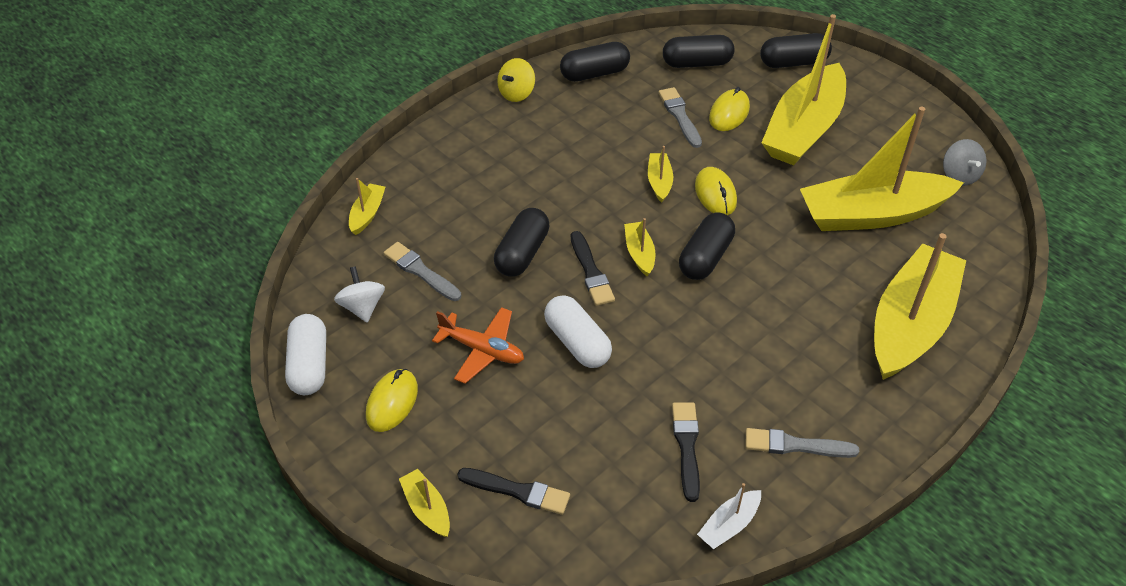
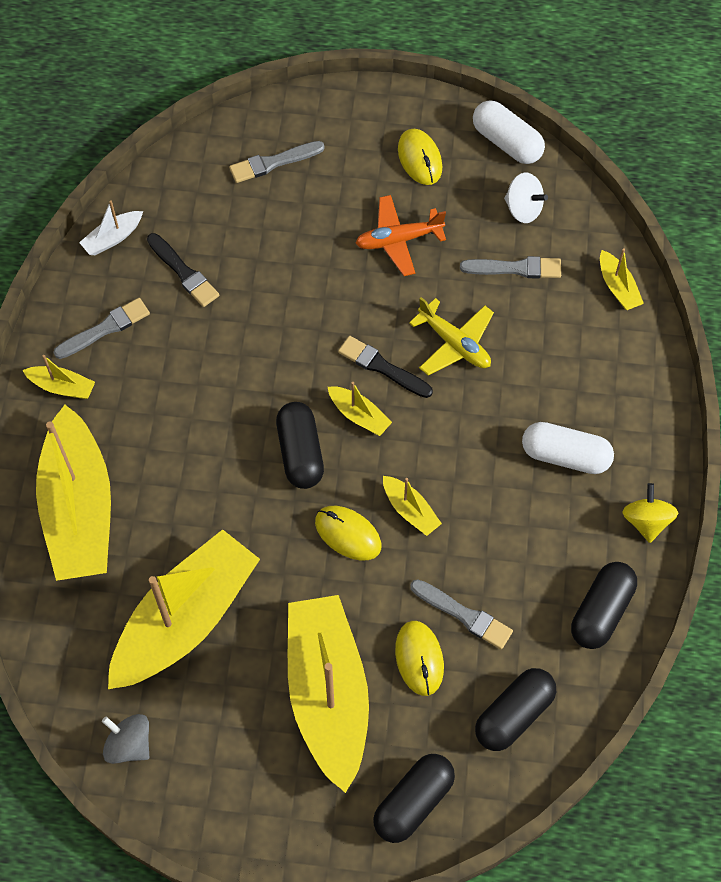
camera: 140 degrees right, 15 degrees up
(427, 508) = (321, 113): yellow boat -> yellow boat (62, 387)
(517, 491) = (274, 162): black brush -> grey brush
(522, 253) = (454, 343): black capsule -> yellow plane
(577, 342) = (334, 296): white capsule -> white capsule (565, 455)
(729, 525) = (113, 238): white boat -> white boat turned 135 degrees counterclockwise

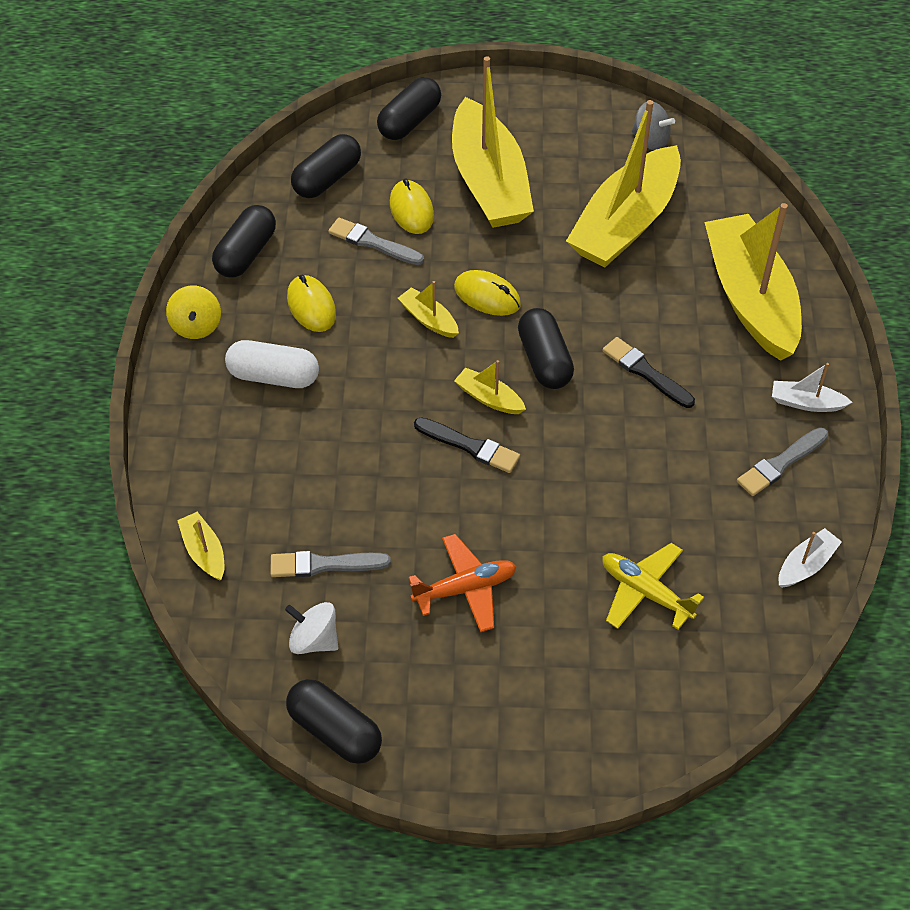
camera: 175 degrees right, 10 degrees down
(62, 387) = (806, 403): yellow boat -> white boat
(183, 272) = (711, 531): black brush -> black brush (646, 372)
(274, 162) = (634, 678): grey brush -> none
(419, 159) = (448, 697): yellow mouse -> yellow mouse (311, 306)
(454, 343) = (392, 476): yellow plane -> yellow plane (645, 592)
(506, 142) = (335, 730): white capsule -> black capsule

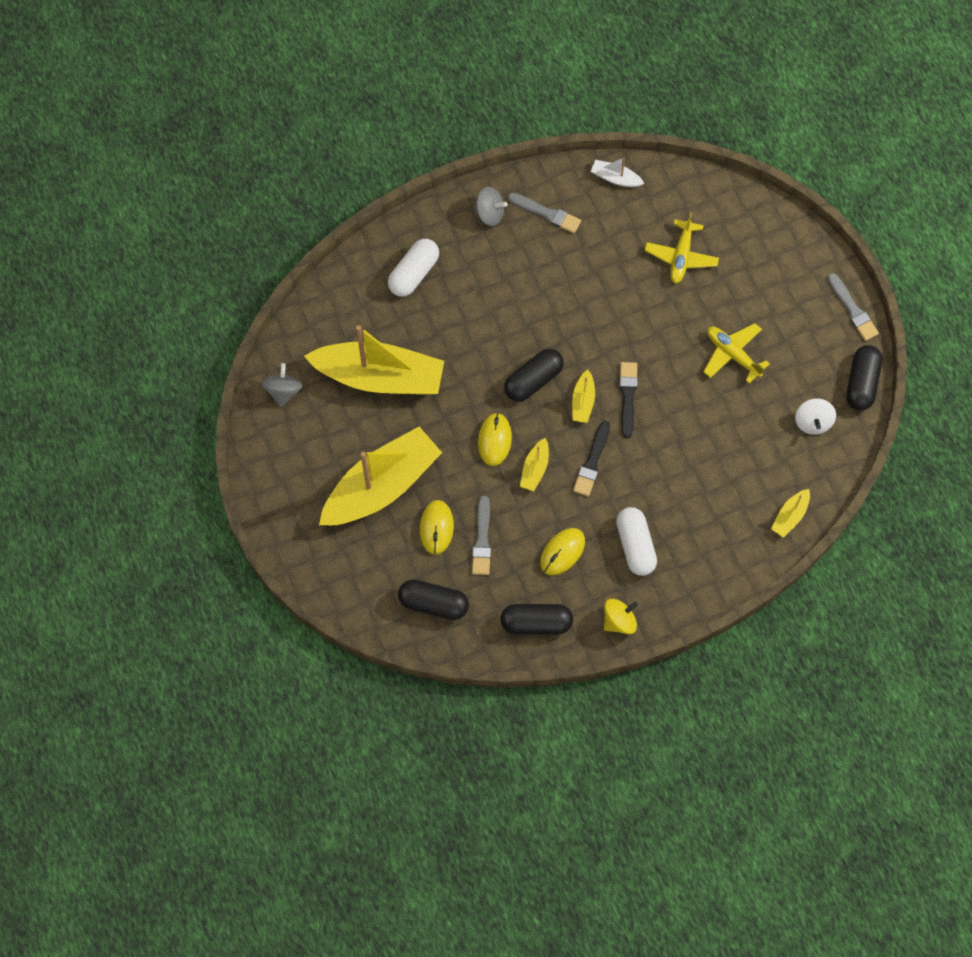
camera: 115 degrees left, 15 degrees up
(325, 564) = (760, 441): grey brush -> grey brush (852, 309)
(409, 121) = (342, 573): black capsule -> none
(411, 210) = (436, 528): yellow mouse -> yellow mouse turned 45 degrees counterclockwise
(465, 588) = (733, 354): orange plane -> yellow plane
(646, 372) = (512, 315): black brush -> black brush (592, 461)
(750, 298) = (414, 273): yellow boat -> white capsule
(806, 403) = (489, 213): white boat -> grey spinning top

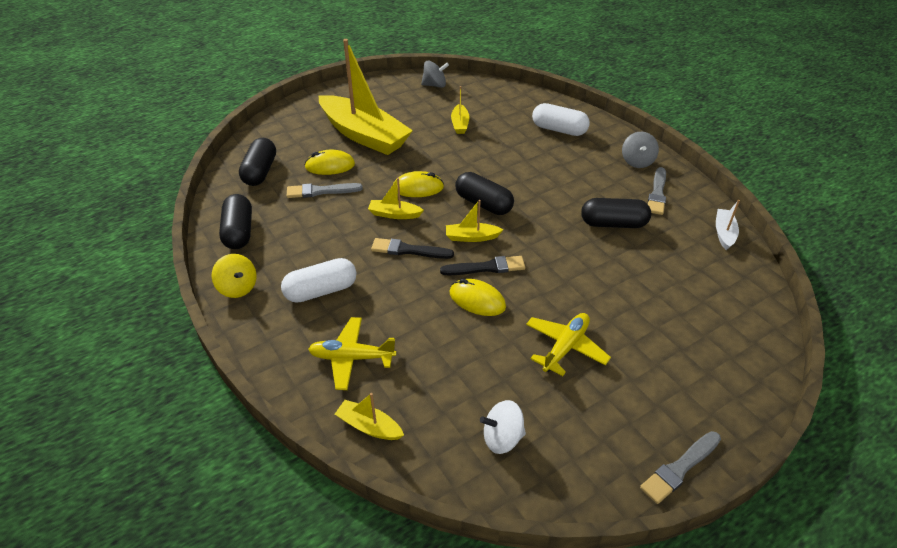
camera: 80 degrees right, 25 degrees down
(380, 377) = (460, 124): yellow boat -> yellow boat, size x0.41
(562, 552) = (311, 240): yellow mouse -> yellow mouse (477, 300)
(681, 256) = (665, 291): yellow plane -> yellow plane (352, 358)
(861, 383) = (576, 491): black capsule -> black capsule (613, 224)

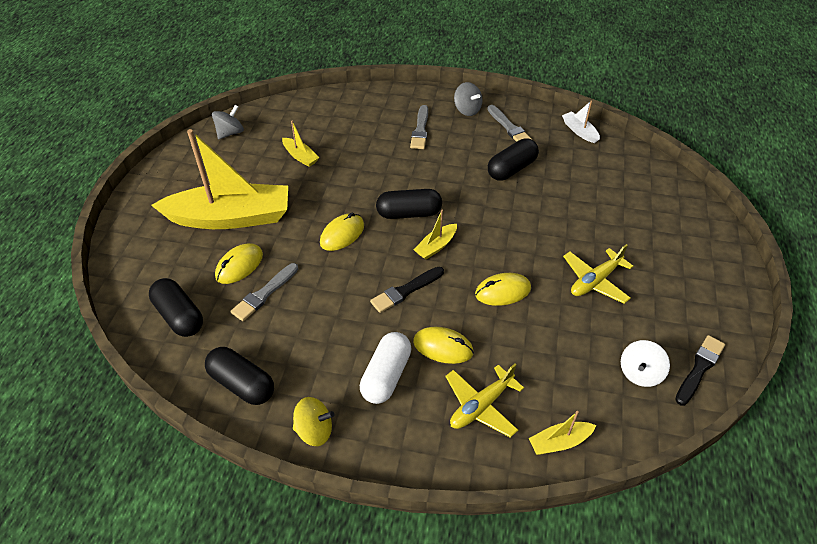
camera: 45 degrees left, 5 degrees up
(381, 302) = (443, 347): none -> yellow mouse
(394, 214) = (354, 269): yellow boat -> none
(486, 267) = (476, 262): black brush -> black brush (699, 369)
(559, 130) = (383, 116): white capsule -> none
(565, 347) = (595, 281): yellow plane -> yellow plane turned 120 degrees counterclockwise
(680, 468) = (738, 305): grey brush -> grey brush (420, 129)

